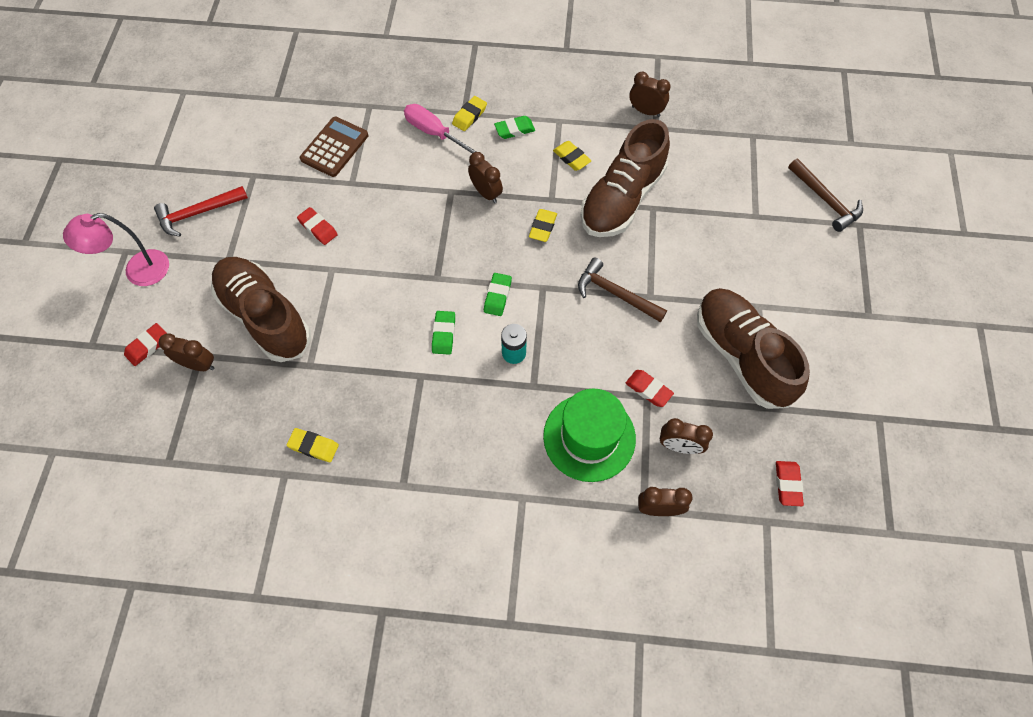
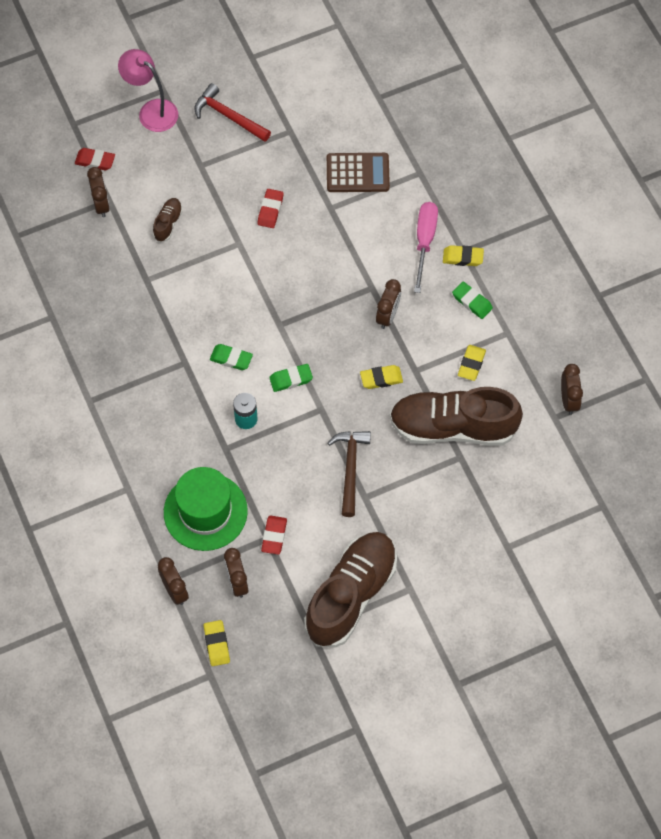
camera: 60 degrees right, 0 degrees up
(265, 316) = (168, 223): brown shoe -> brown shoe, size x0.41
(313, 446) = (84, 323): yellow eraser -> yellow eraser (217, 644)
(444, 334) = (231, 359): green eraser -> green eraser turned 45 degrees clockwise
(787, 484) = (251, 678): red eraser -> none
(825, 200) = (565, 600): brown hammer -> none

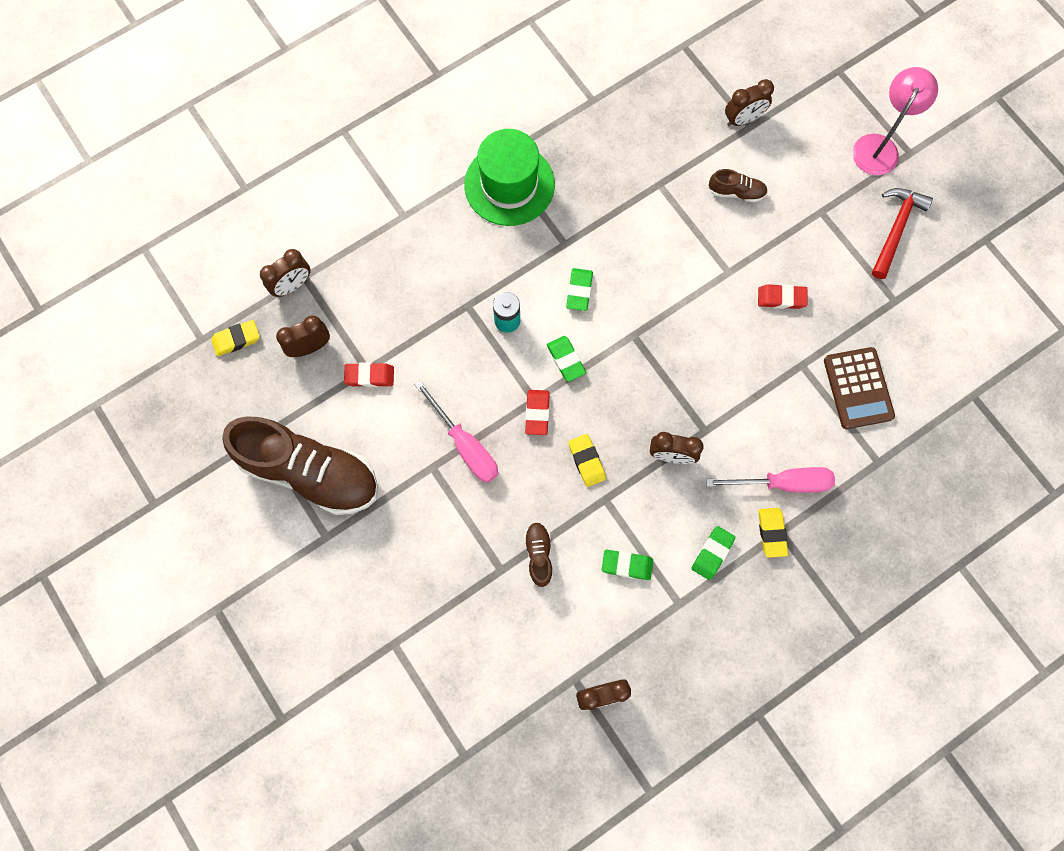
camera: 80 degrees right, 10 degrees up
(95, 161) = (797, 102): red eraser -> red eraser (537, 413)
(205, 511) = (388, 299): green hat -> green hat (509, 185)
(350, 468) = (465, 445): brown hammer -> pink screwdriver
(452, 427) = (538, 555): brown shoe -> brown shoe, size x0.41
(471, 364) = (627, 565): yellow eraser -> green eraser

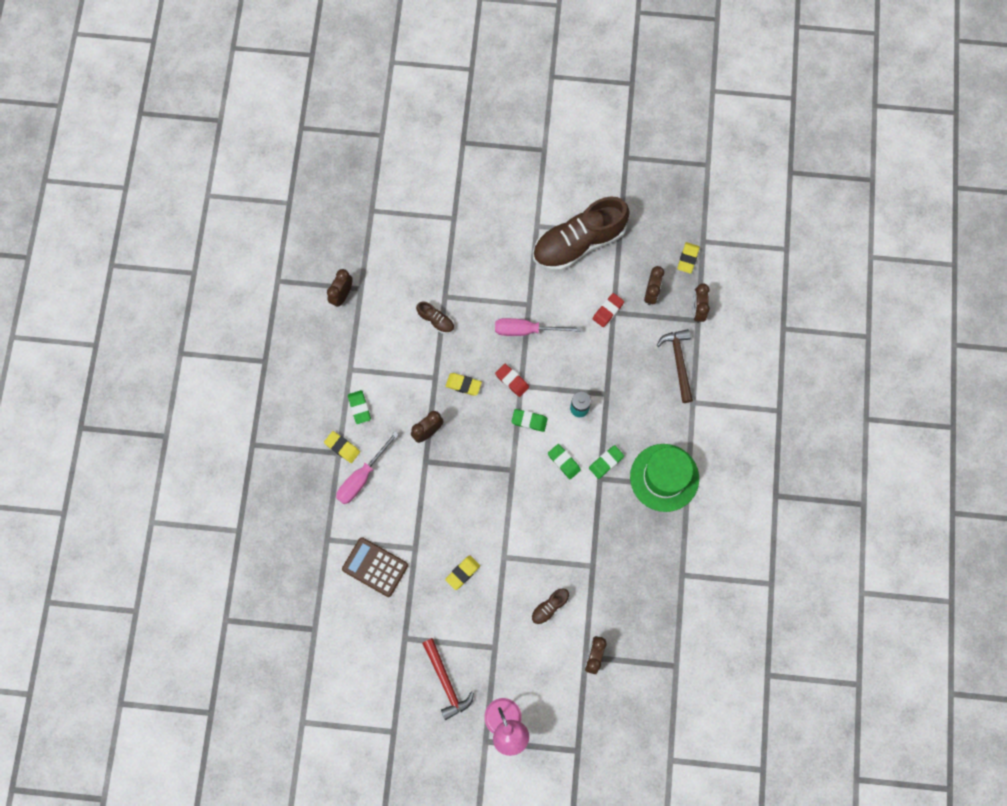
camera: 130 degrees right, 0 degrees up
(370, 261) = (678, 362): none -> brown hammer
(627, 565) = (392, 360): green eraser -> green eraser (606, 462)
(781, 298) = (462, 573): red eraser -> yellow eraser

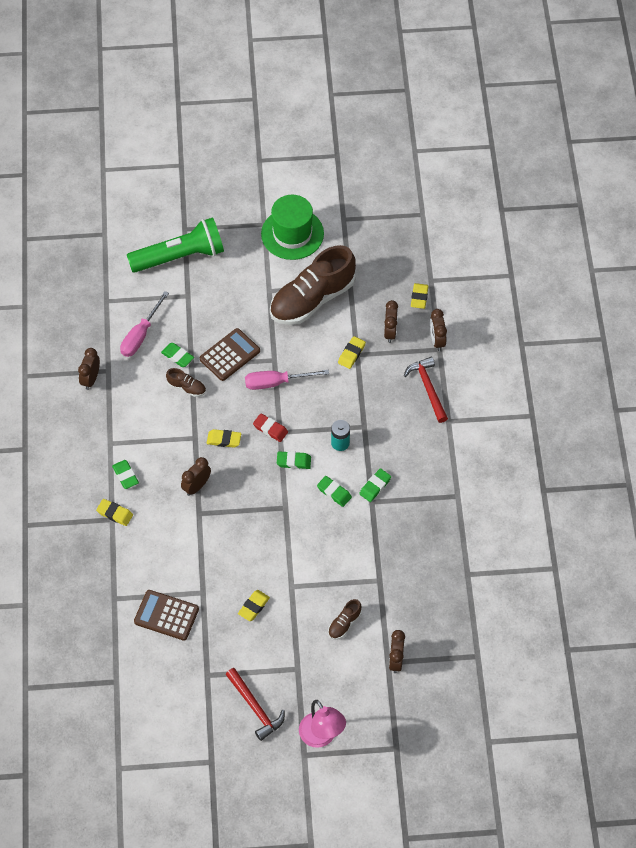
camera: 10 degrees left, 15 degrees down
(362, 477) = (139, 537): pink screwdriver -> pink screwdriver (140, 335)
(432, 284) = (177, 356): none -> green eraser
(453, 173) = (180, 256): none -> green flashlight
(485, 291) = (229, 355): none -> brown calculator
(608, 311) = (351, 354): red eraser -> yellow eraser
(664, 477) = (433, 491): green hat -> green hat (292, 234)
(678, 362) = (428, 388): brown hammer -> red hammer

